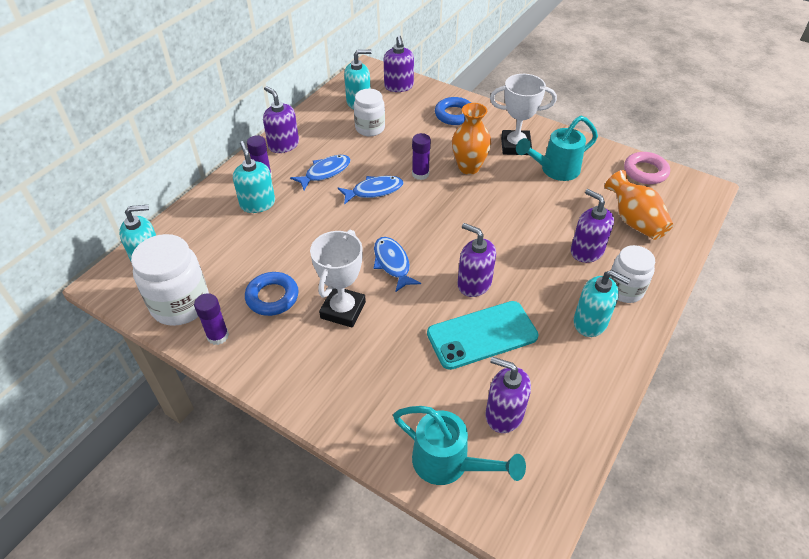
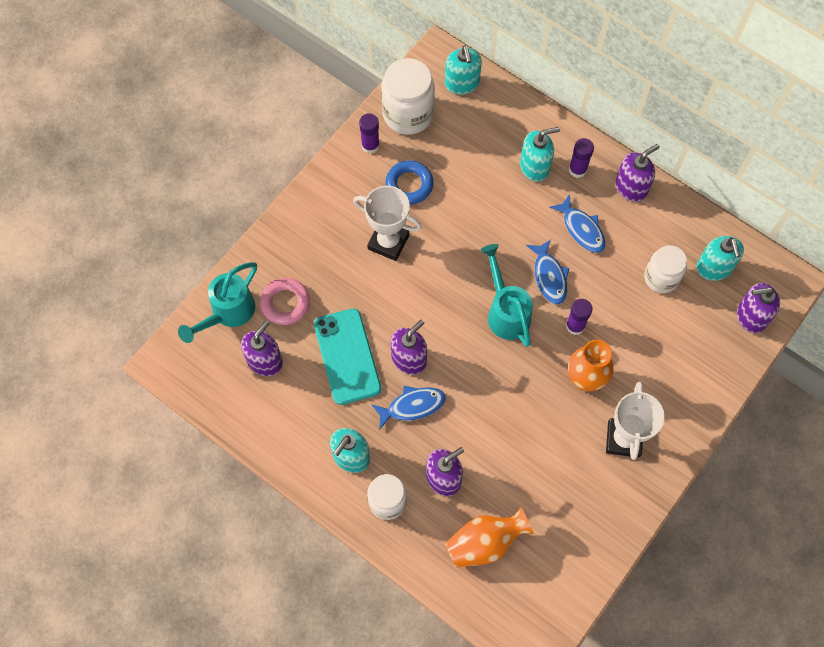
camera: 95 degrees right, 20 degrees up
(392, 263) = (441, 287): blue fish -> blue fish (412, 406)
(454, 115) = (688, 377): blue ring -> none
(554, 170) = (576, 475): turquoise watering can -> turquoise watering can (505, 311)
(645, 172) = (570, 584): pink ring -> pink ring (285, 303)

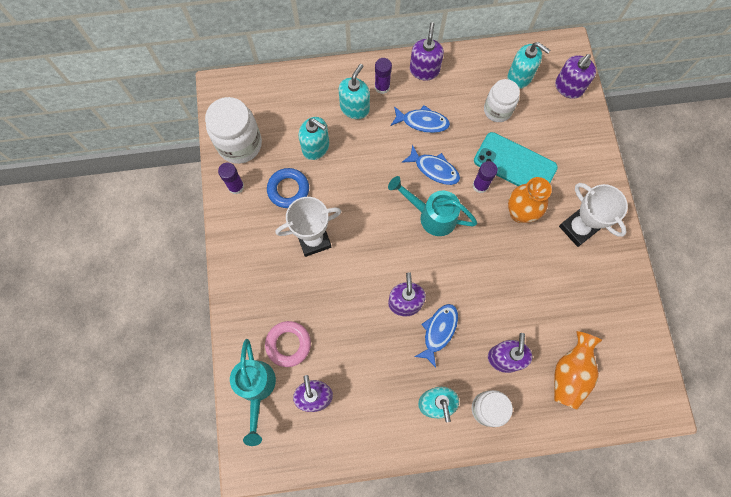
camera: 45 degrees left, 5 degrees up
(347, 356) = (365, 340): turquoise phone -> turquoise phone (515, 164)
(462, 83) = (254, 94): turquoise soap dispenser -> turquoise soap dispenser (316, 147)

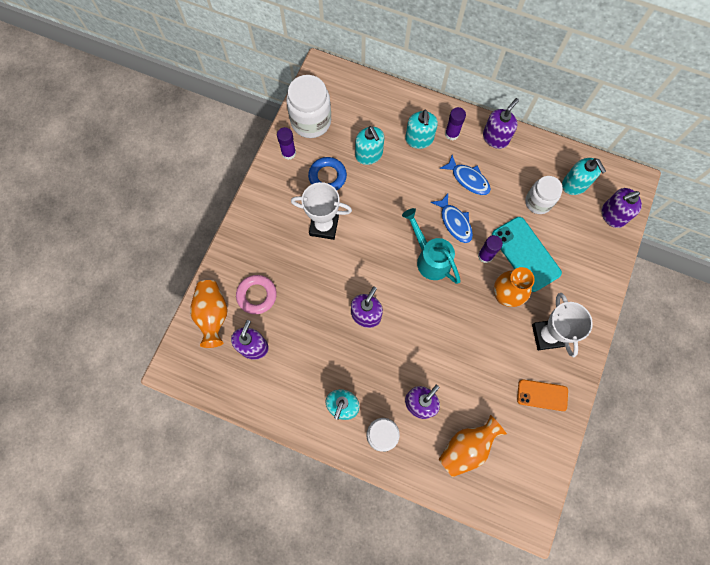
camera: 30 degrees right, 0 degrees up
(256, 389) = (213, 315): turquoise watering can -> orange vase
(354, 108) = (419, 139): turquoise soap dispenser -> turquoise soap dispenser turned 120 degrees clockwise
(438, 331) = (379, 352): blue fish -> none
(605, 285) = (542, 395): none -> orange phone

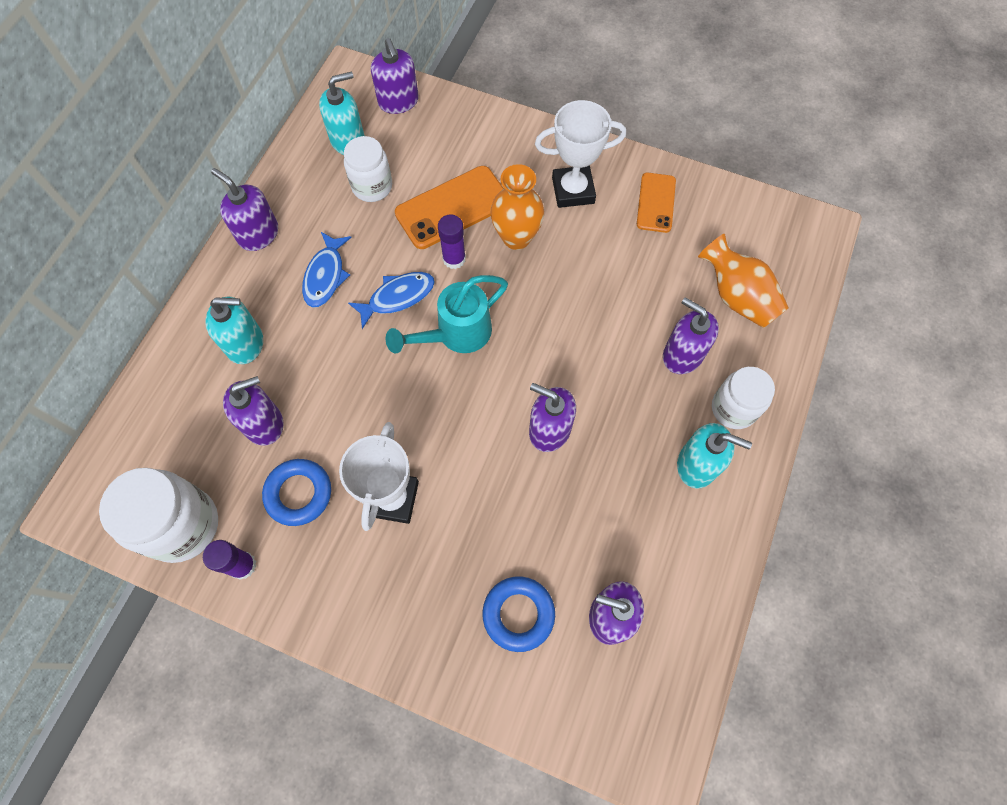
camera: 90 degrees left, 5 degrees down
(213, 315) = (557, 695): orange vase -> none
(257, 295) = (518, 614): pink ring -> blue ring
(369, 154) = (264, 423): turquoise soap dispenser -> purple soap dispenser
(452, 134) = (242, 295): purple glue stick -> none
(468, 179) = (325, 275): blue fish -> blue fish turned 150 degrees clockwise
(525, 254) = (452, 207): turquoise phone -> orange phone

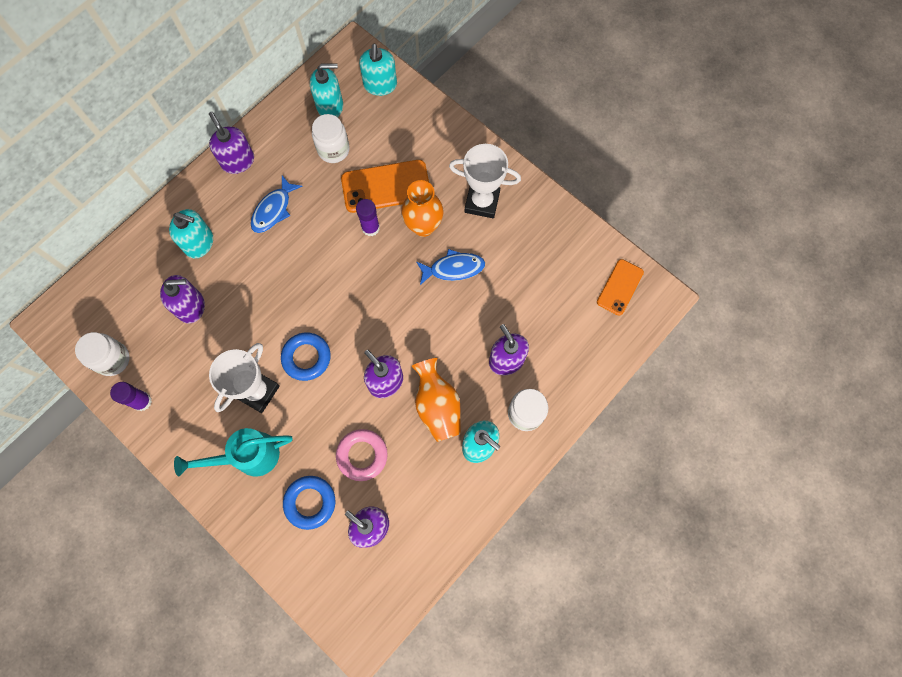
camera: 20 degrees right, 5 degrees up
(182, 525) = (113, 359): white jar -> white jar, size x0.65
(299, 493) = (196, 365): blue ring -> blue ring (306, 357)
(397, 297) = (318, 244): blue fish -> blue fish (453, 268)
(398, 102) = (380, 85): purple soap dispenser -> turquoise soap dispenser
(455, 334) = (348, 287): turquoise watering can -> turquoise watering can (248, 456)
(559, 530) = (362, 455): none -> pink ring
(656, 203) = (541, 233): orange phone -> orange phone (620, 287)
(737, 296) = (568, 329): orange vase -> orange vase (437, 406)

